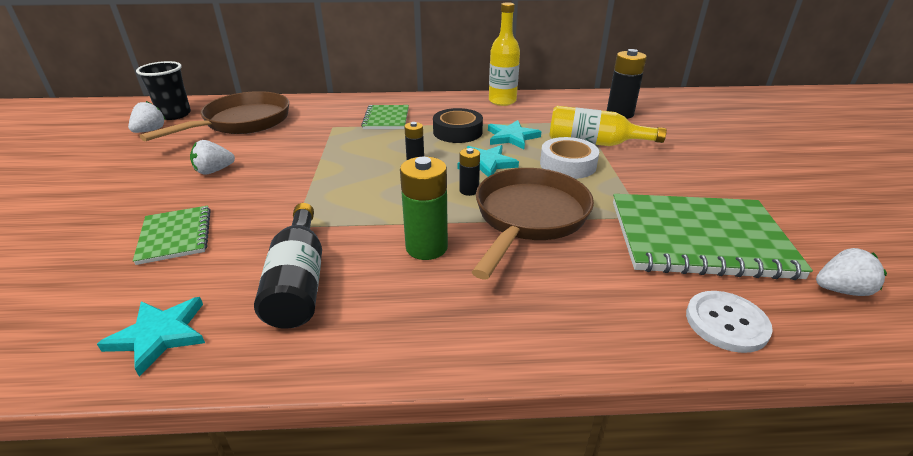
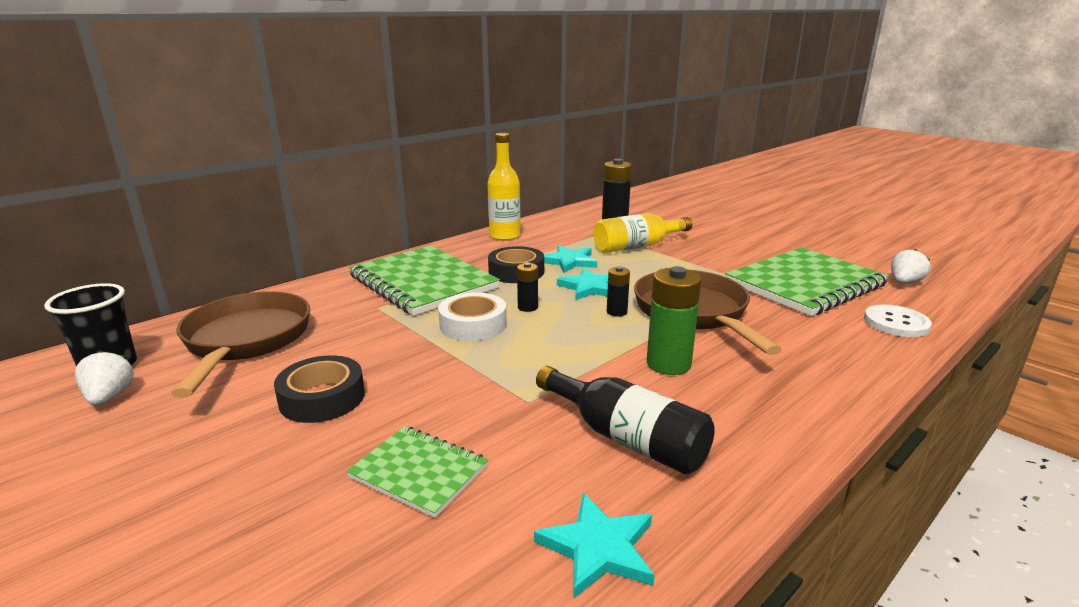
camera: 40 degrees left, 10 degrees down
(214, 171) = (322, 398): white strawberry -> black tape
(386, 119) = (423, 282): green notebook -> green notebook, size x1.94
(568, 164) = (649, 267): white tape -> white tape (473, 325)

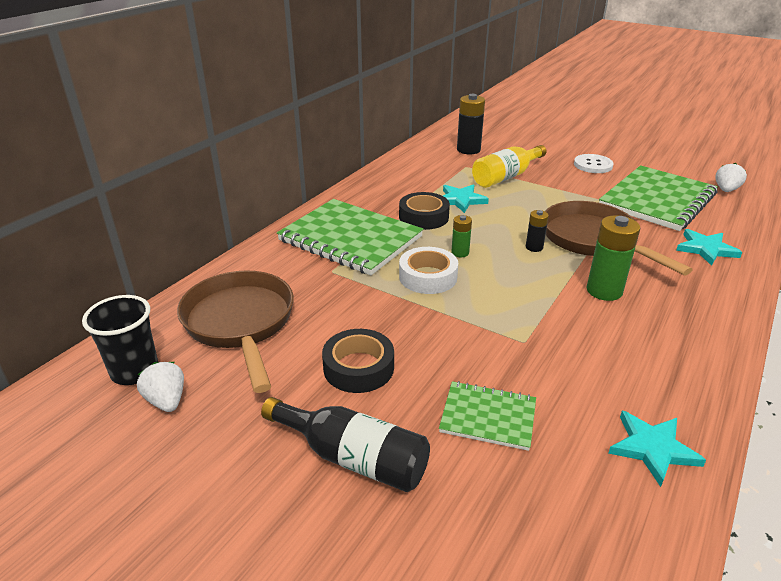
camera: 15 degrees left, 10 degrees up
(505, 236) = (384, 178): yellow bottle -> none
(527, 307) = (460, 253): black battery -> green battery
(590, 287) = (496, 225): turquoise star -> turquoise star (706, 249)
(626, 438) = (615, 360): black bottle -> black bottle (353, 457)
(896, 323) = (739, 229): white button -> white button (593, 165)

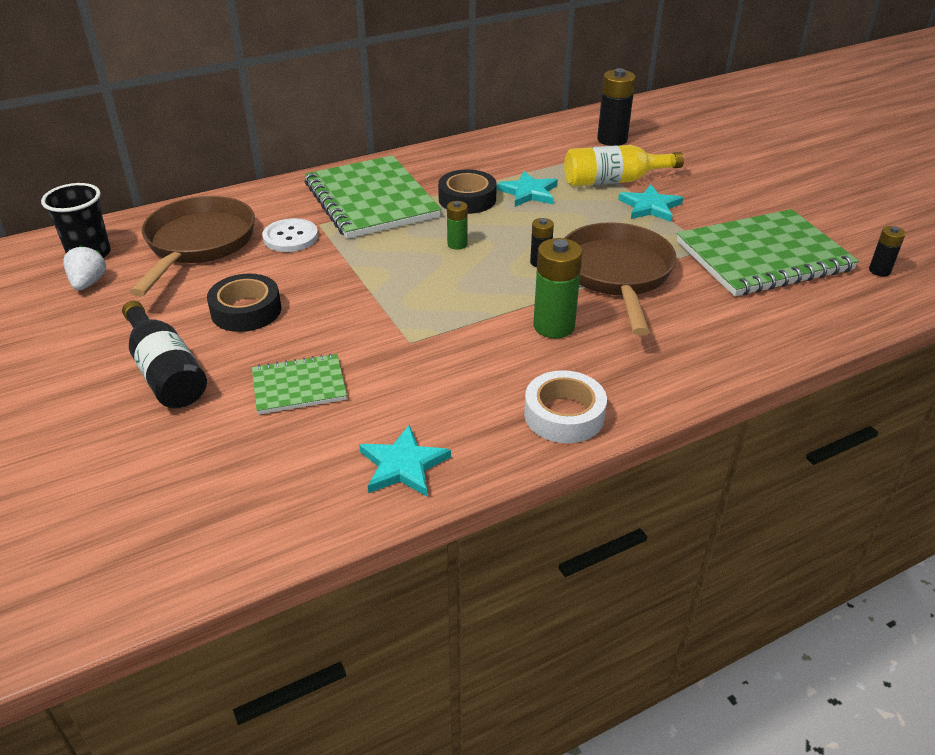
camera: 30 degrees right, 5 degrees up
(428, 277) = (397, 257): white tape -> white tape (564, 415)
(488, 417) = (299, 386): green notebook -> green notebook turned 60 degrees counterclockwise
(593, 165) = (741, 195): white button -> white button (290, 237)
(706, 249) = (739, 325): turquoise star -> turquoise star (650, 206)
(726, 190) = (879, 271): white strawberry -> black battery

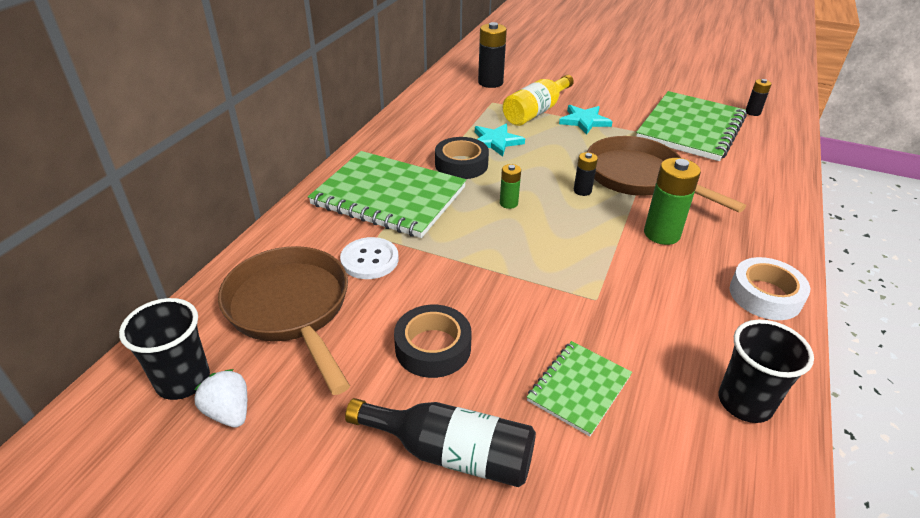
camera: 40 degrees left, 0 degrees up
(403, 465) = (745, 402): turquoise star -> black cup

